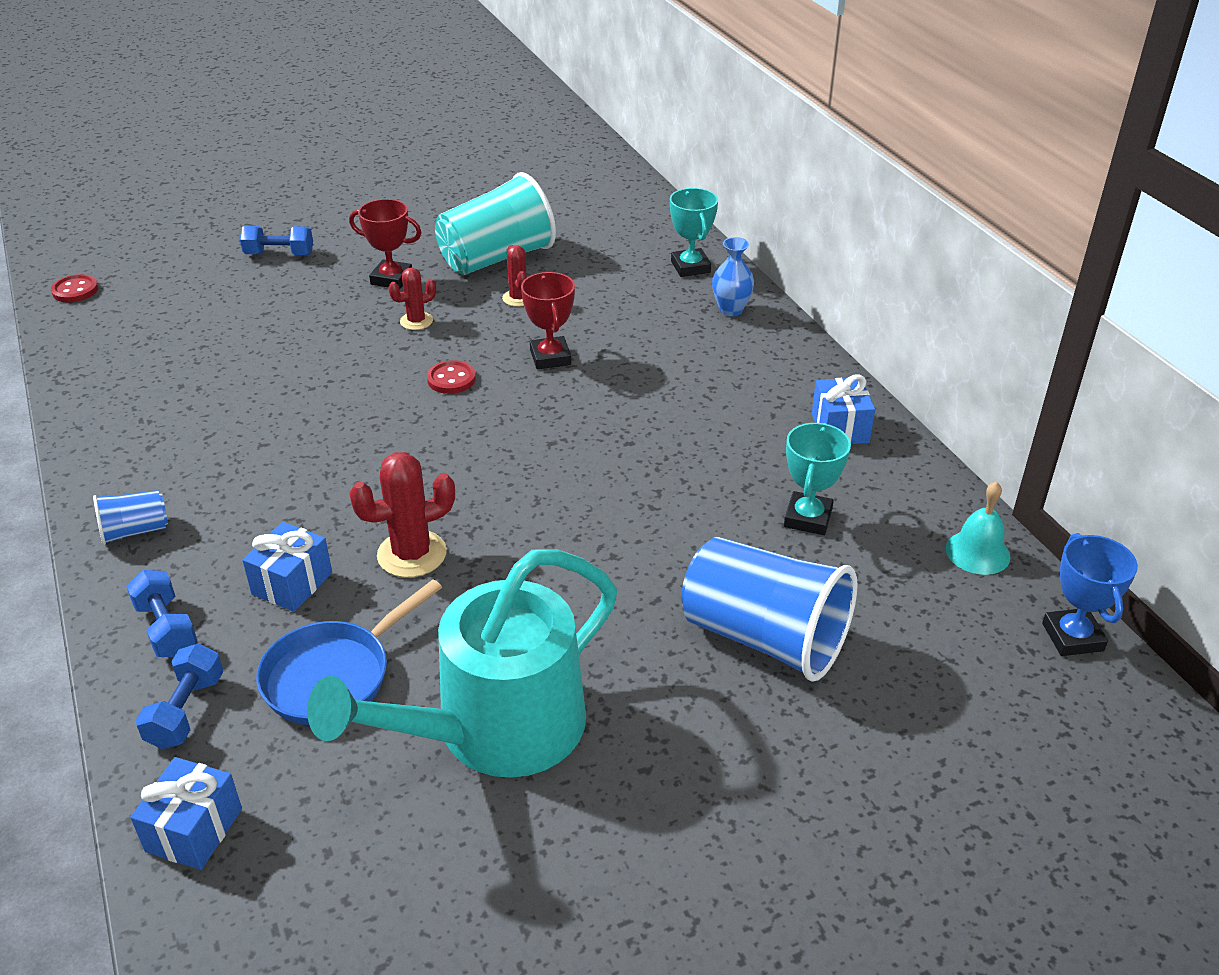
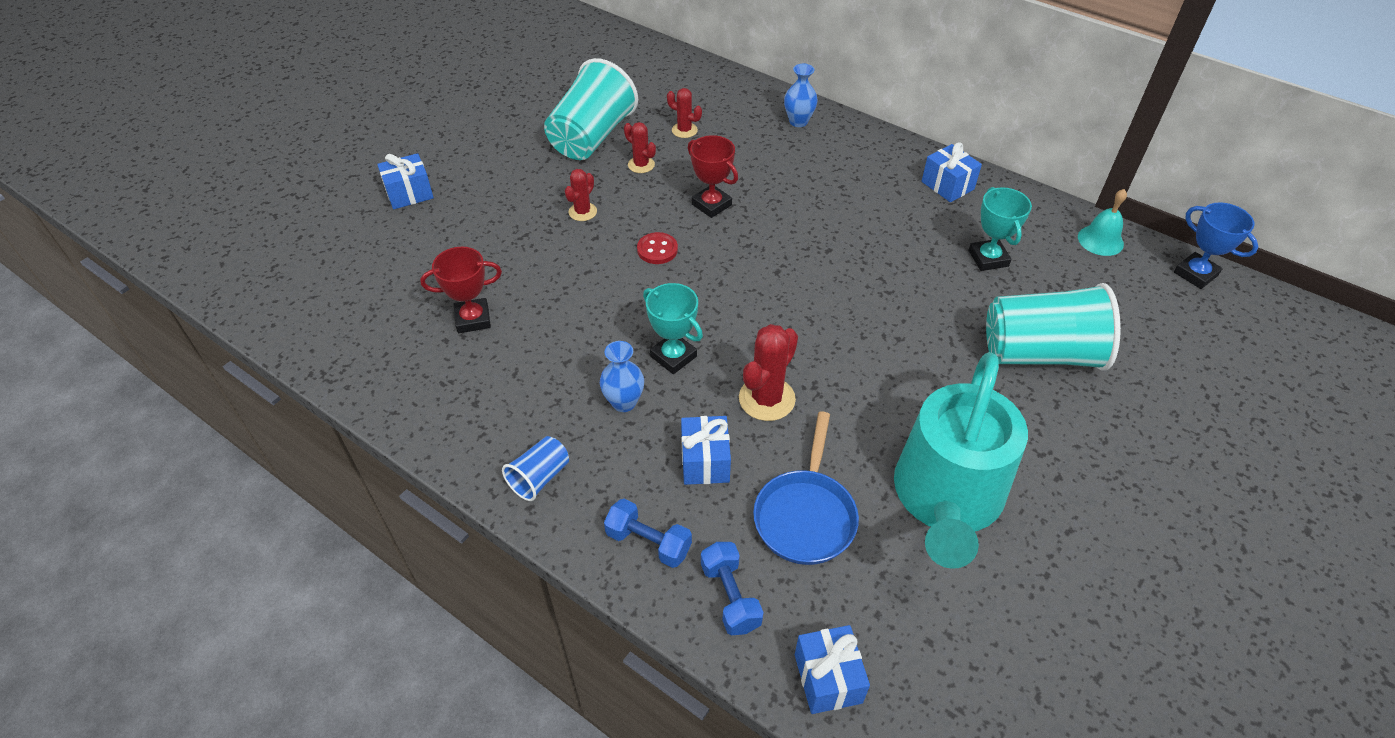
camera: 30 degrees left, 10 degrees up
(75, 290) = (255, 292): red button -> none
(275, 500) = (624, 402): none -> blue vase
(279, 254) = (409, 193): blue dumbbell -> blue gift
(391, 279) = (526, 183): red trophy -> red trophy (473, 319)
(597, 280) = (684, 130): none -> red cactus
(690, 267) = (739, 97): turquoise trophy -> turquoise trophy (673, 356)
(764, 638) = (1040, 353): blue cup -> turquoise cup

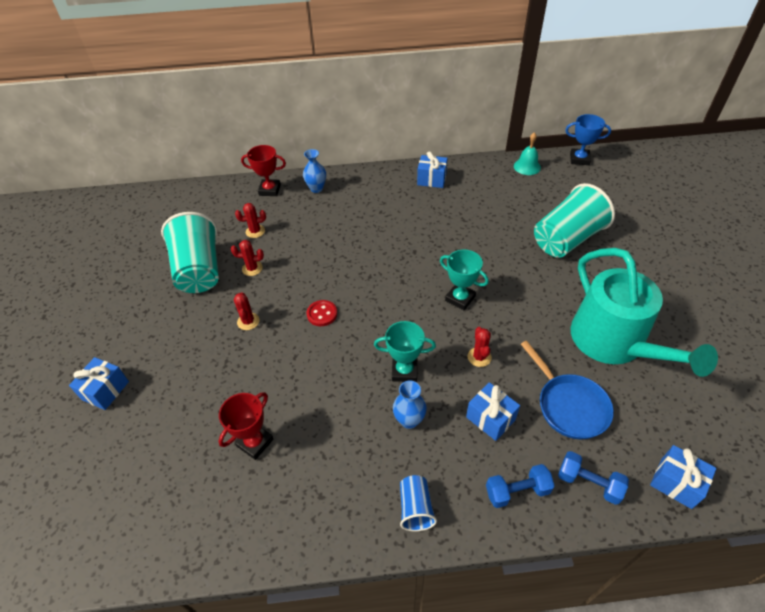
camera: 40 degrees left, 0 degrees up
(711, 205) = (322, 266): red trophy -> red trophy (270, 190)
(767, 399) = (479, 357): red cactus -> red cactus, size x0.60
(988, 258) = (492, 206): turquoise trophy -> turquoise trophy (460, 298)

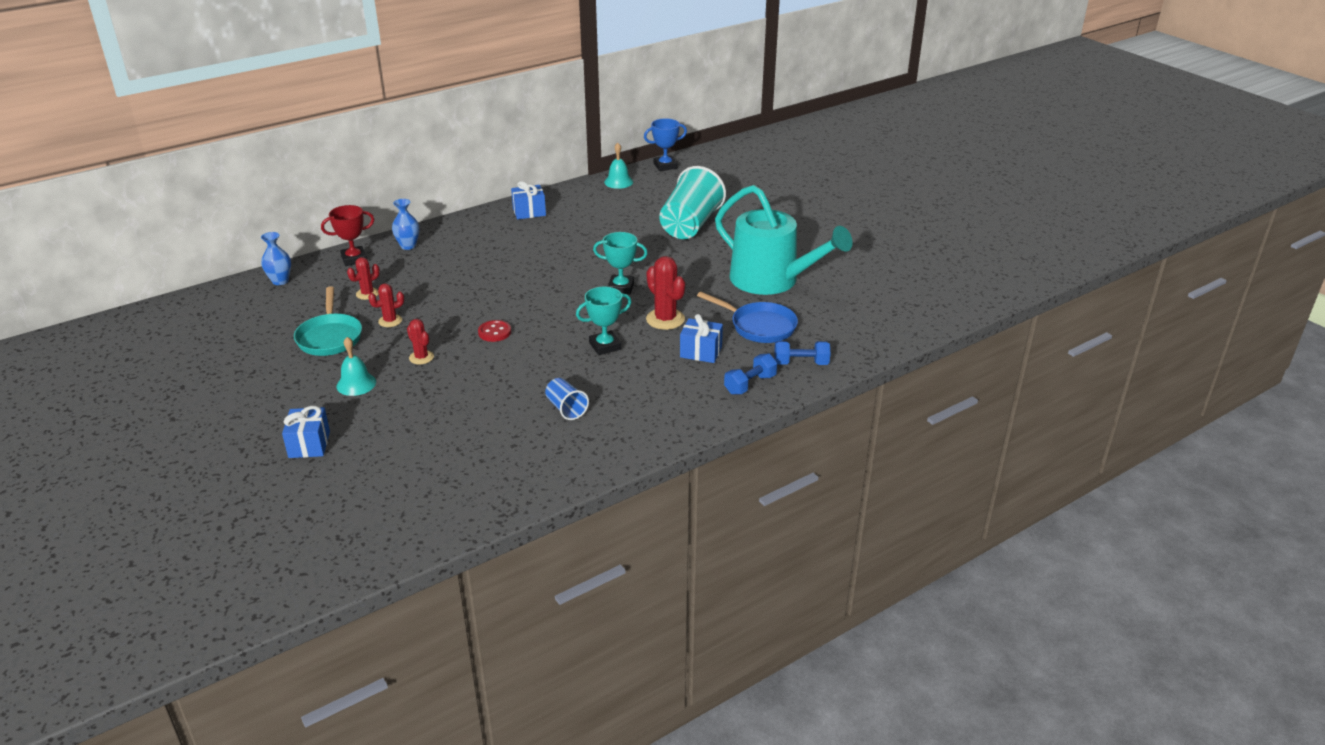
camera: 30 degrees left, 15 degrees down
(183, 332) = (356, 384): none -> turquoise bell
(199, 270) = (329, 337): turquoise cup -> turquoise pan
(254, 442) = (501, 428): red trophy -> none
(409, 420) = (632, 373): blue vase -> blue vase (280, 281)
(415, 508) = (676, 419): blue cup -> blue cup (566, 408)
(479, 357) = (665, 319): red cactus -> red cactus, size x1.66
(676, 483) = (863, 344): blue gift -> none

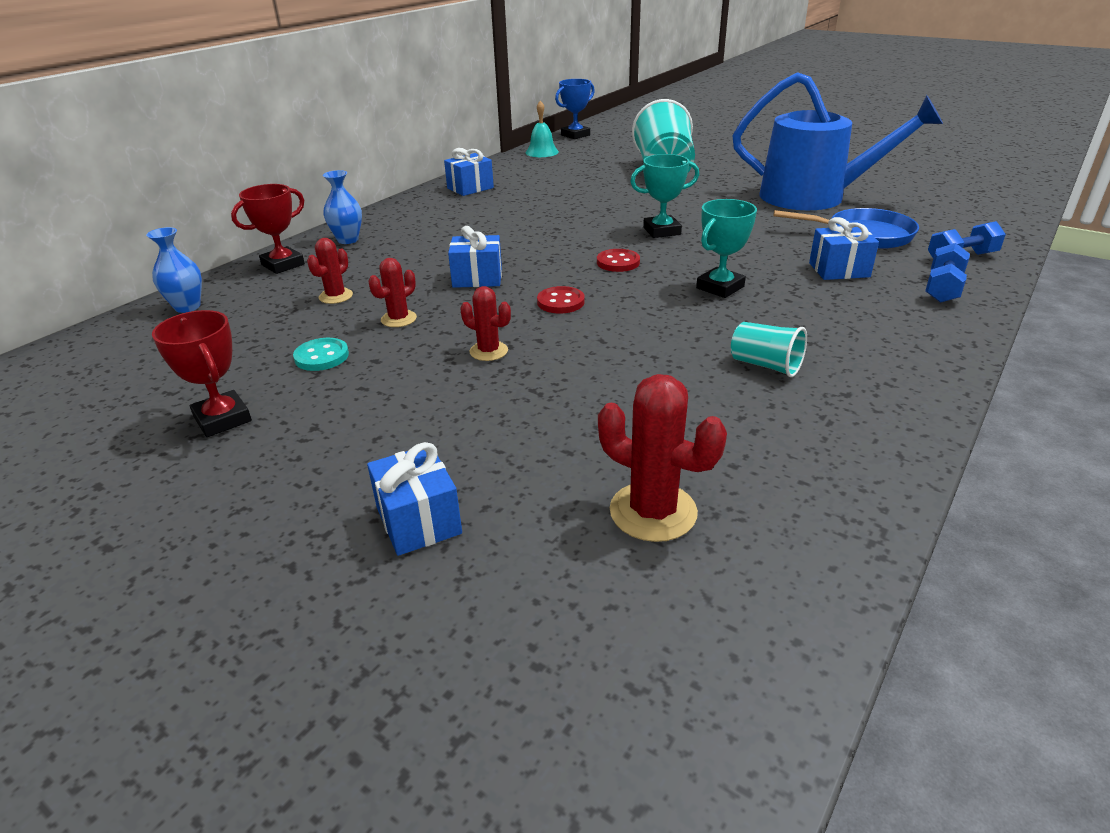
camera: 20 degrees left, 0 degrees up
(256, 364) = (222, 419): none -> red trophy
(329, 337) = (321, 356): turquoise pan -> turquoise button
(356, 384) = (420, 407): turquoise bell -> none
(462, 300) = (477, 278): none -> blue gift
(562, 309) = (618, 262): none -> red button
(566, 408) = (765, 365): blue cup -> turquoise cup
(665, 319) = (753, 249): red cactus -> red cactus (653, 512)
(771, 280) = (813, 197): turquoise watering can -> blue watering can

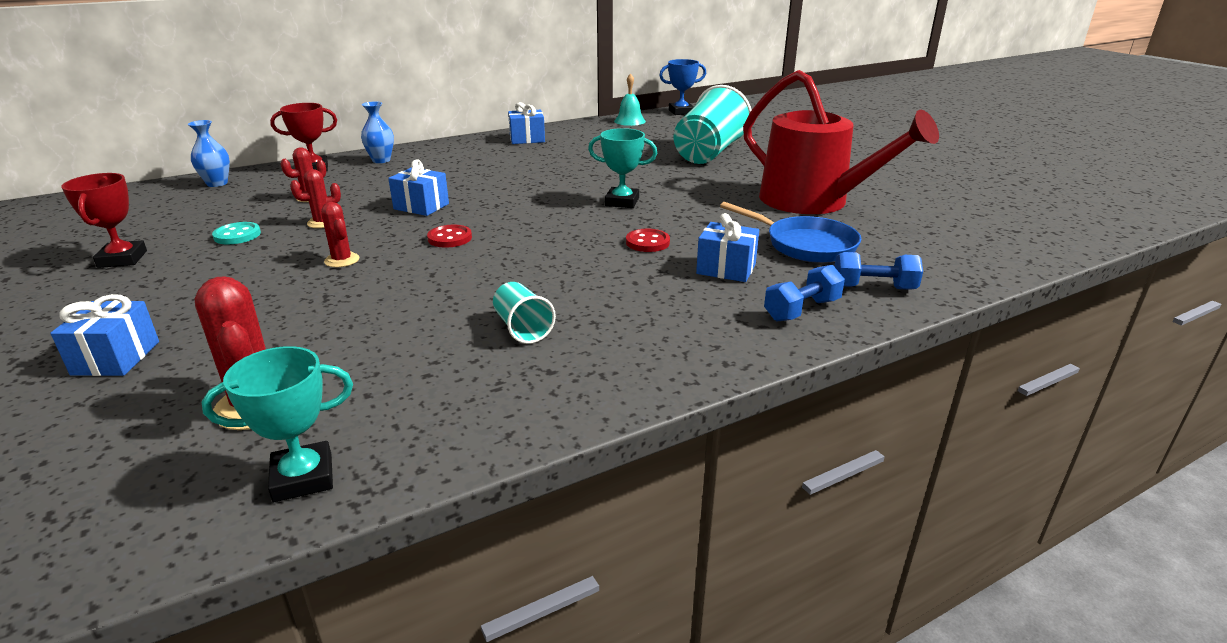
camera: 25 degrees right, 5 degrees down
(618, 262) = (544, 218): red button -> red button (647, 242)
(720, 287) = (593, 258): turquoise trophy -> turquoise trophy (303, 478)
(813, 197) = (813, 201): blue watering can -> red watering can

